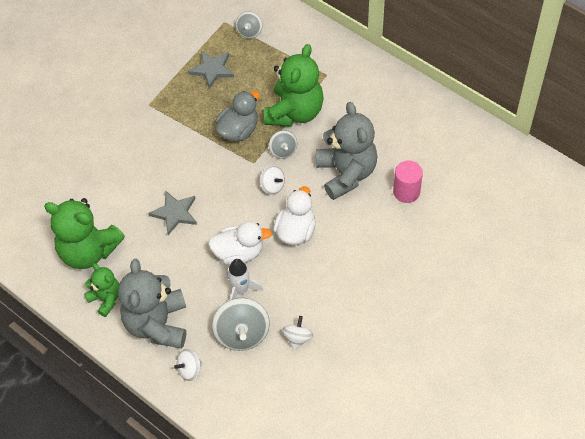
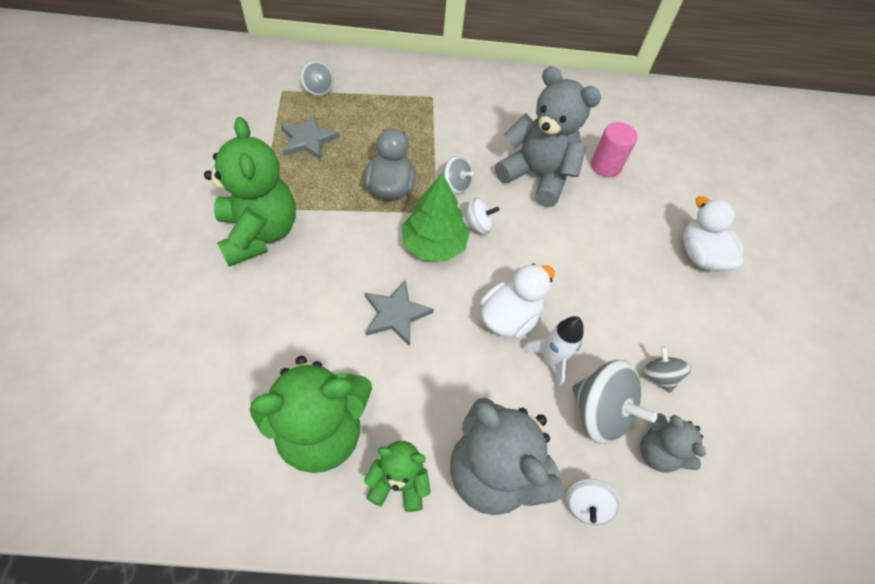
camera: 45 degrees left, 0 degrees up
(233, 184) = (434, 244): none -> green tree
(254, 373) = (657, 452): none -> grey teddy bear
(294, 112) = (433, 143): green teddy bear -> green teddy bear (259, 233)
(296, 231) = (544, 259): white duck -> white duck (700, 255)
(297, 338) = (659, 376): white spinning top -> grey spinning top

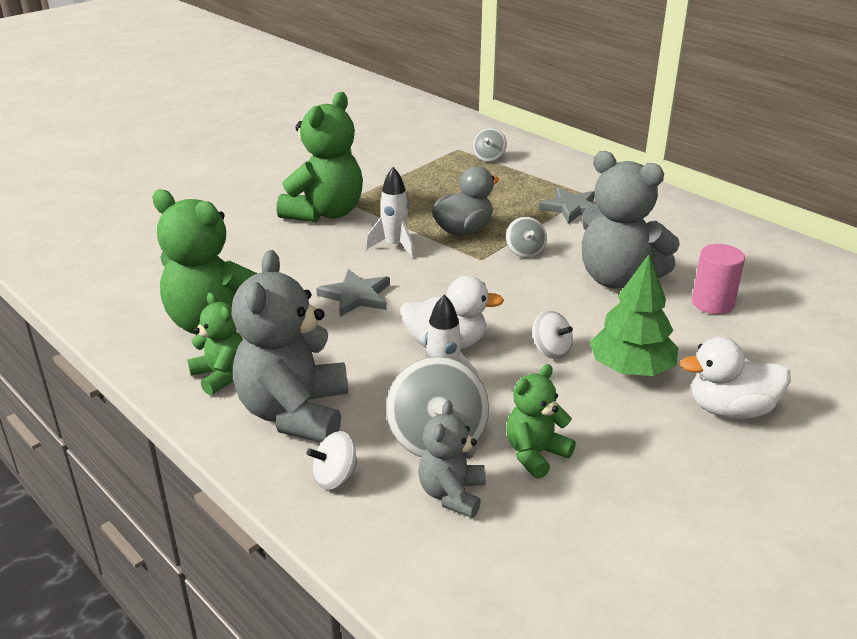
camera: 50 degrees right, 25 degrees down
(308, 140) = (436, 181): grey star -> grey star (572, 208)
(361, 238) = (395, 246): none -> white rocket
(434, 244) = (448, 275): green tree -> green tree (631, 369)
(477, 225) = (506, 282): white spinning top -> white spinning top (551, 350)
(537, 176) = (618, 279): grey teddy bear -> grey teddy bear turned 135 degrees clockwise
(659, 376) = (535, 454): grey spinning top -> green teddy bear
(700, 255) = (730, 410): white duck -> white duck turned 120 degrees counterclockwise

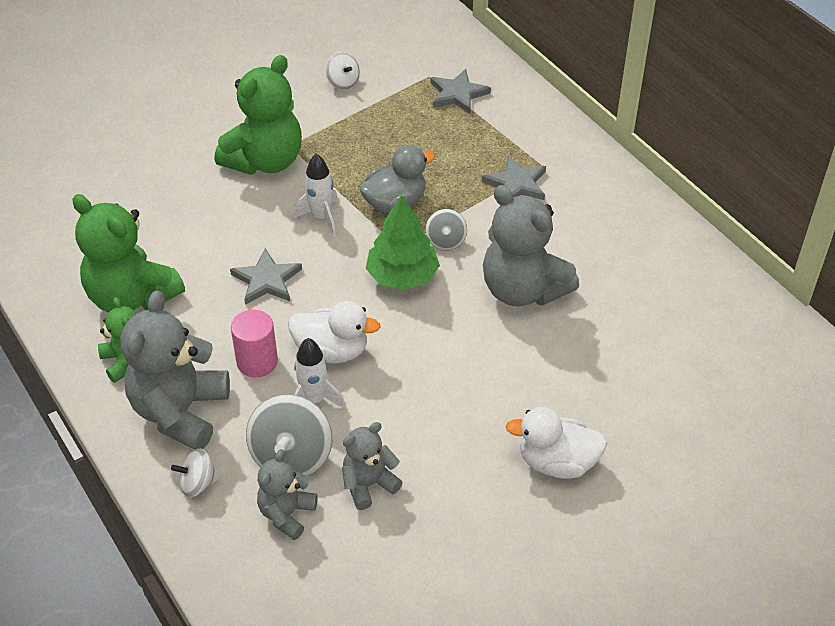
camera: 10 degrees right, 15 degrees up
(489, 158) = (457, 94): grey spinning top -> grey star
(535, 454) = (368, 484): green teddy bear -> grey teddy bear
(551, 350) = (424, 372): white spinning top -> white spinning top (343, 82)
(631, 369) = (488, 404): green tree -> green tree (402, 276)
(712, 303) = (601, 334): pink cylinder -> pink cylinder (257, 362)

